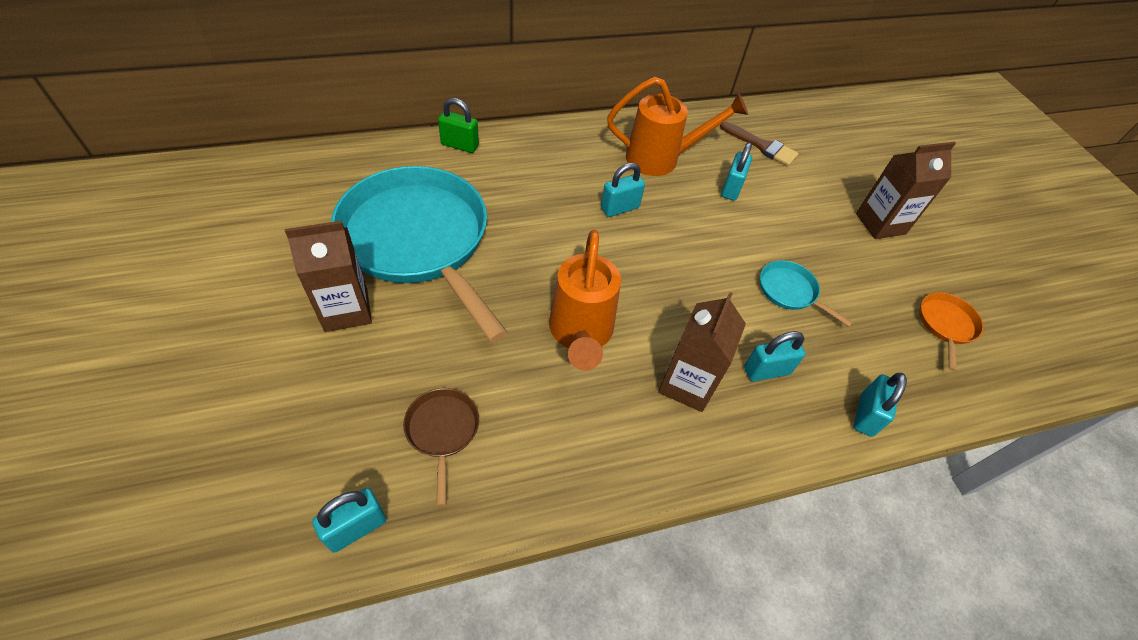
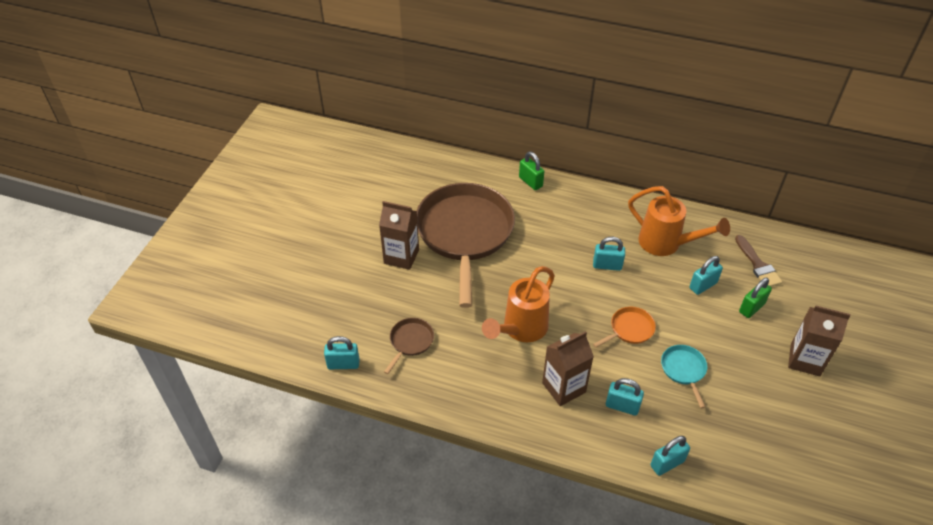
camera: 40 degrees right, 5 degrees down
(418, 240) = (465, 233): turquoise pan -> brown pan
(793, 192) = (751, 308): none -> green padlock
(946, 325) = (787, 447): orange pan -> orange pan (629, 329)

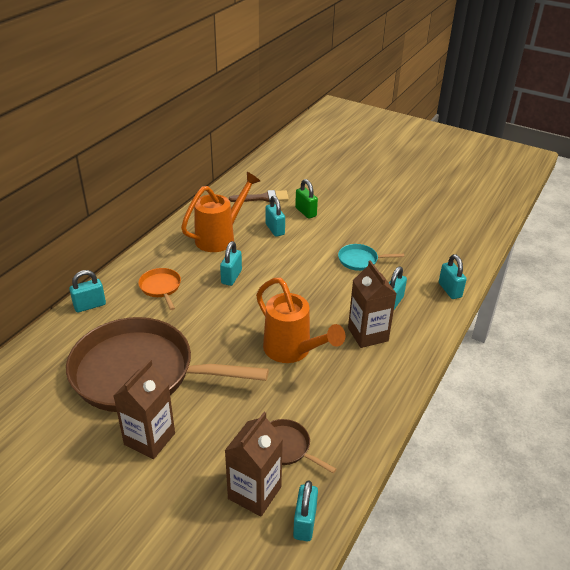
camera: 80 degrees left, 10 degrees down
(530, 182) = (90, 305): green padlock -> turquoise padlock
(629, 329) = (311, 280): orange pan -> orange pan (161, 287)
(805, 360) = (361, 202): brown carton -> brown carton (254, 493)

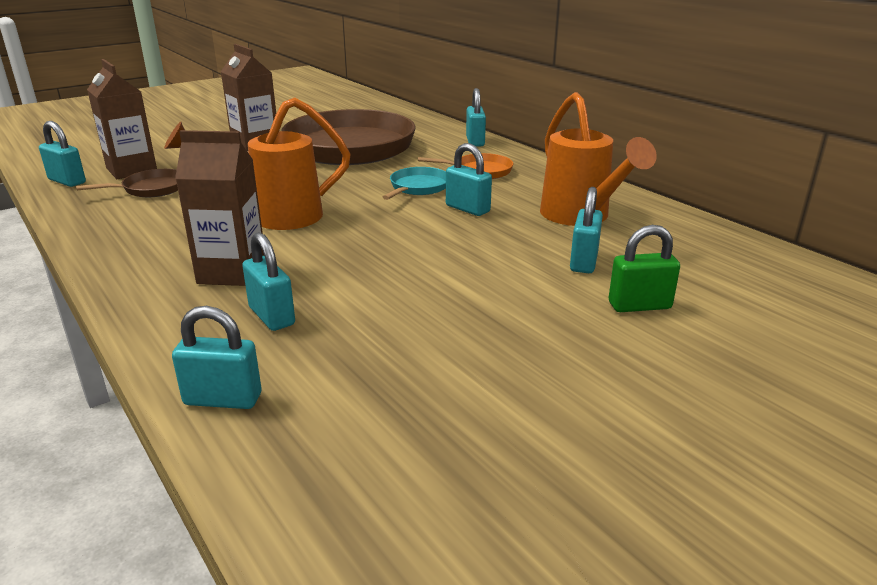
camera: 115 degrees right, 10 degrees down
(263, 198) = (711, 273): brown brush -> none
(275, 229) = (584, 262): turquoise padlock -> turquoise padlock turned 75 degrees counterclockwise
(360, 260) = (423, 320): turquoise pan -> turquoise pan (418, 187)

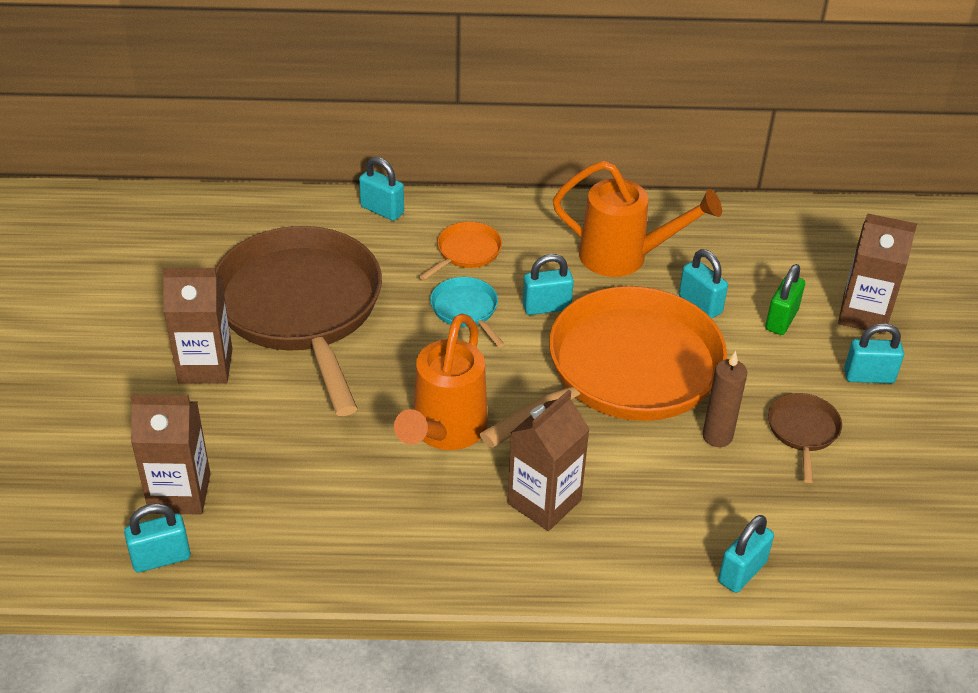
camera: 55 degrees left, 15 degrees up
(151, 189) = (267, 494): brown pan -> brown pan (803, 431)
(272, 316) = (644, 506): turquoise padlock -> turquoise padlock (868, 376)
(415, 323) = (717, 436): none -> brown candle
(440, 257) = (625, 371): none -> orange pan
(743, 350) = (863, 314): none -> brown carton

